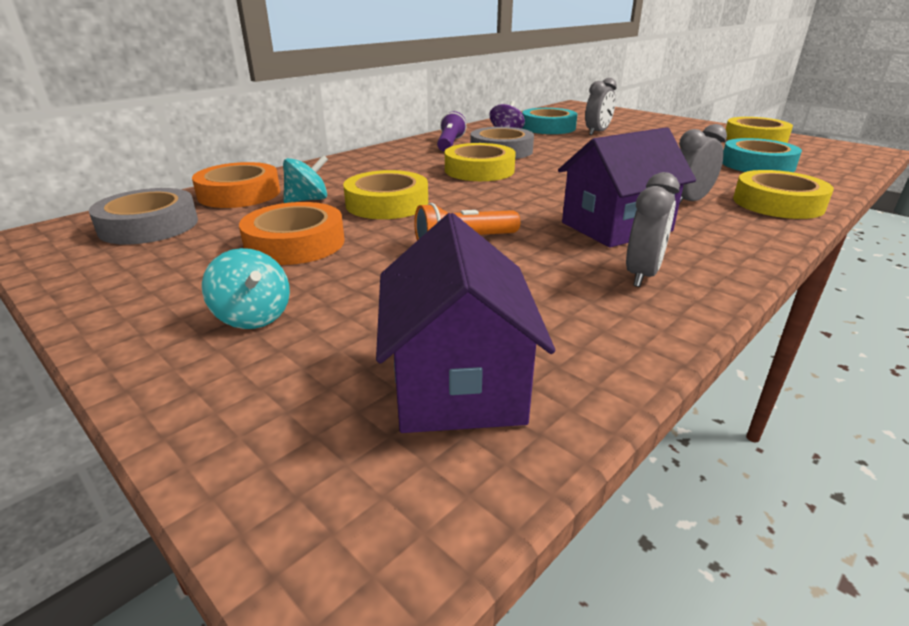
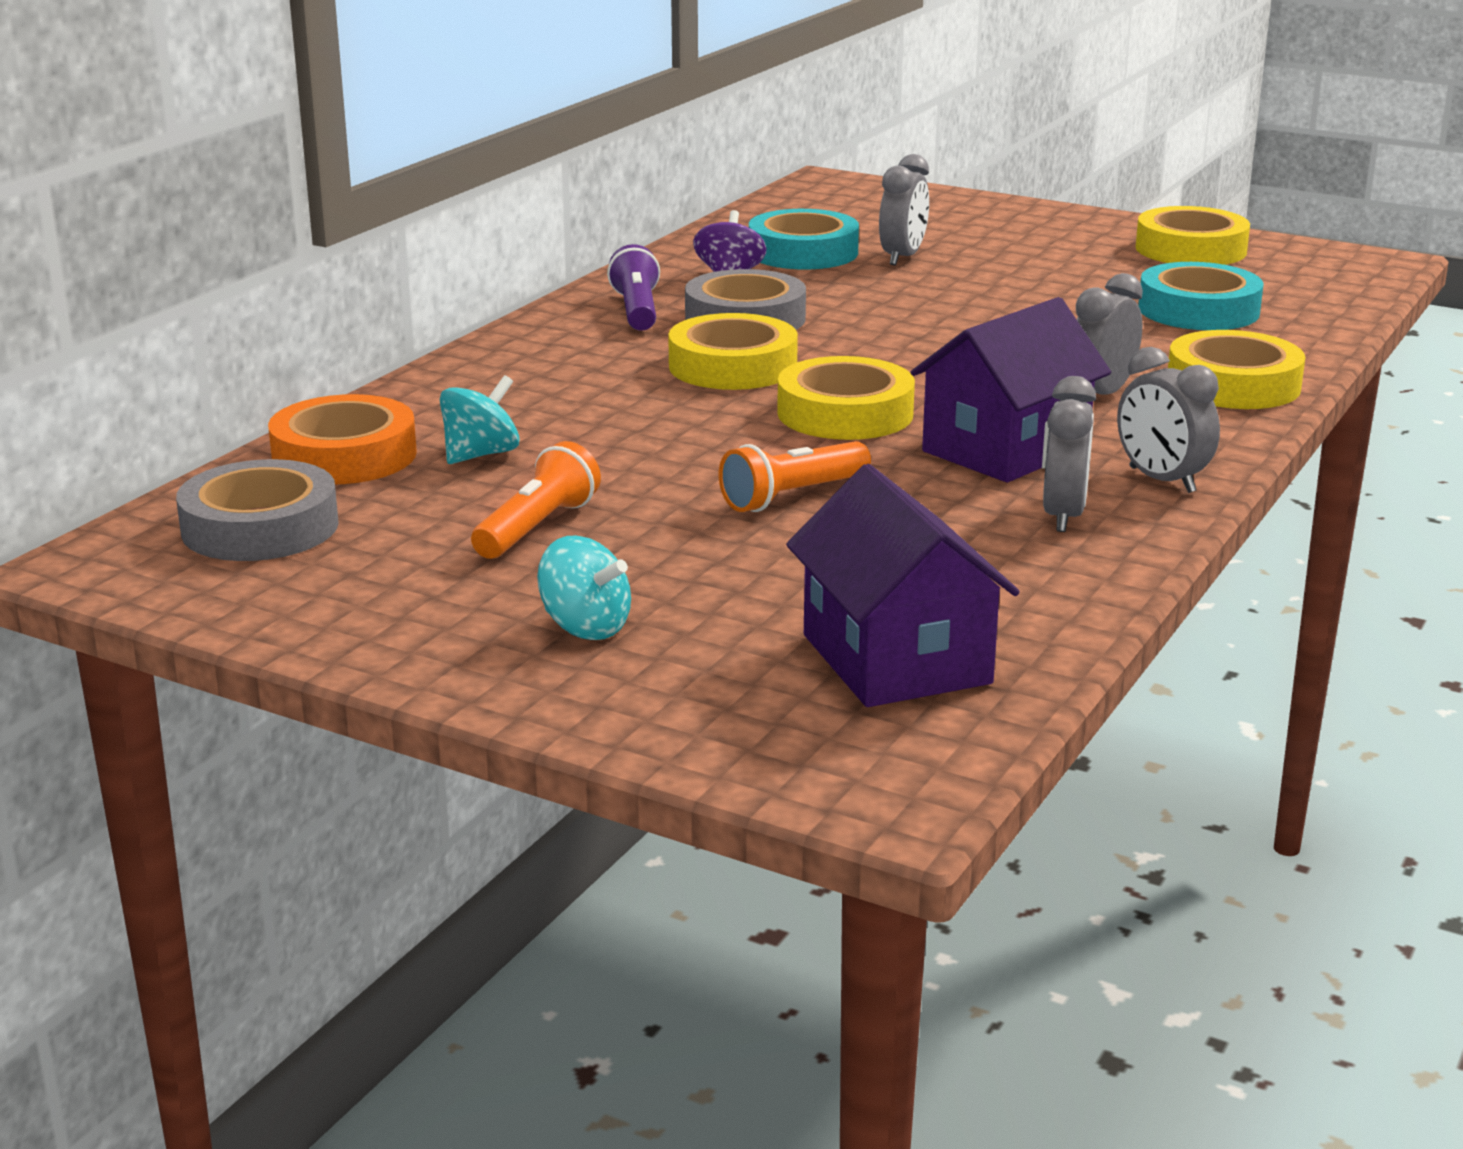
camera: 15 degrees left, 5 degrees down
(295, 243) = (537, 528): orange tape -> orange flashlight
(387, 204) = (623, 448): yellow tape -> yellow tape (845, 413)
(721, 257) = (1161, 480): none -> grey clock

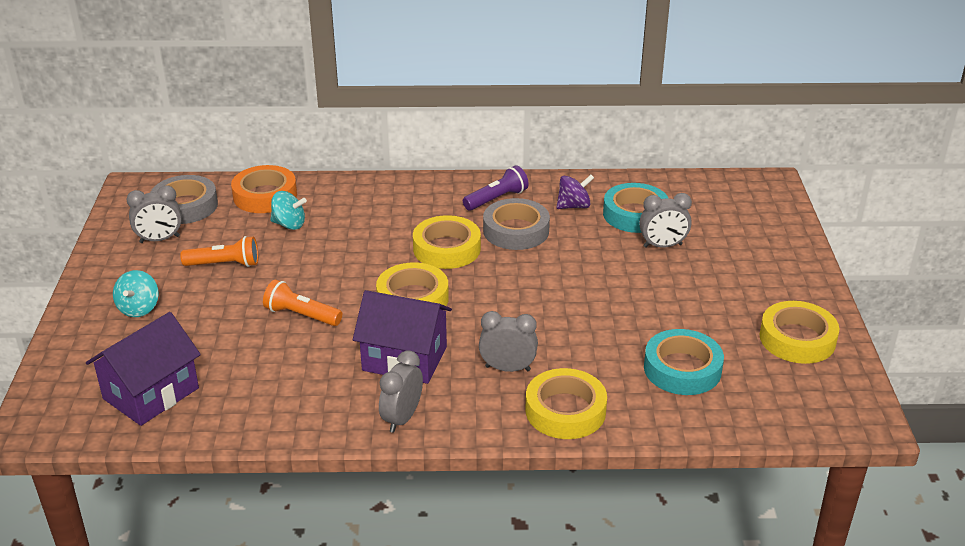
camera: 60 degrees right, 10 degrees up
(1064, 516) = (333, 398): grey clock -> grey clock (159, 239)

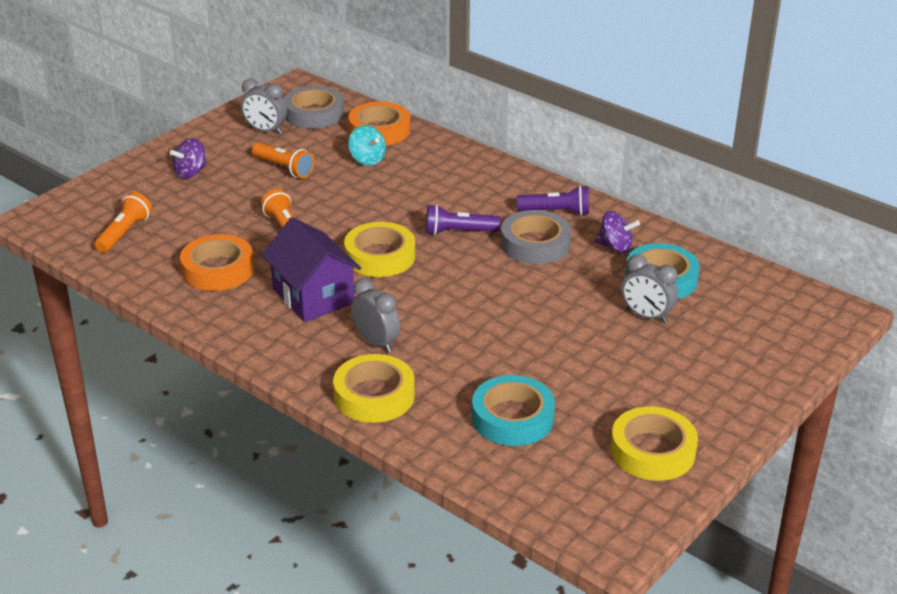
camera: 40 degrees right, 0 degrees up
(139, 308) = (190, 173): turquoise spinning top -> purple spinning top
(151, 393) = (124, 233): purple house -> orange flashlight
(289, 380) = (218, 269): none -> orange tape
(402, 418) = (253, 336): grey clock -> none
(446, 249) = (458, 232): yellow tape -> purple flashlight

